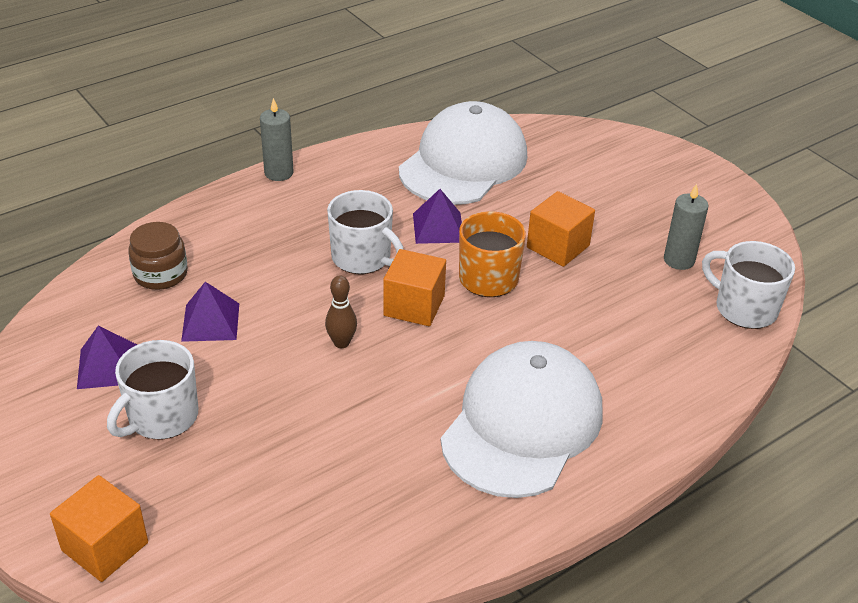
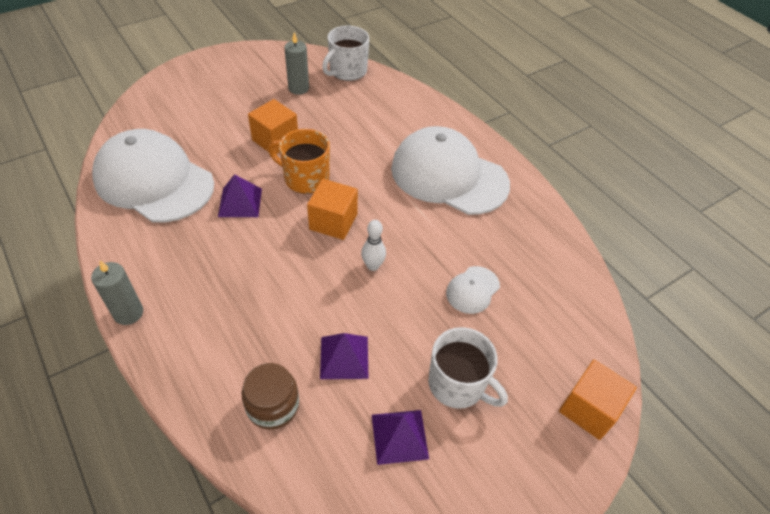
camera: 90 degrees left, 10 degrees up
(301, 439) = (472, 290): none -> white cap
(341, 343) = (373, 266): brown bowling pin -> white bowling pin
(362, 257) = (271, 251): white mug -> none

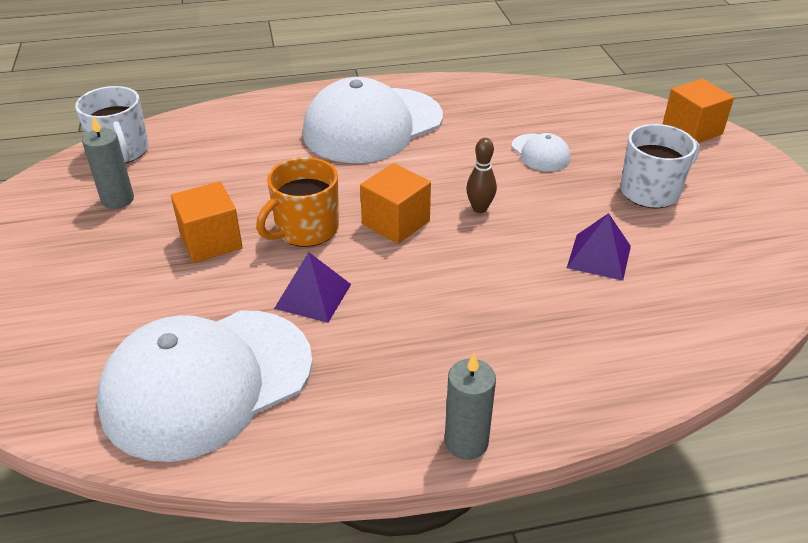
camera: 65 degrees left, 10 degrees down
(272, 405) = (649, 323): brown jar -> none
(373, 266) = (479, 208): white bowling pin -> brown bowling pin
(399, 436) = (702, 241): purple pyramid -> none

